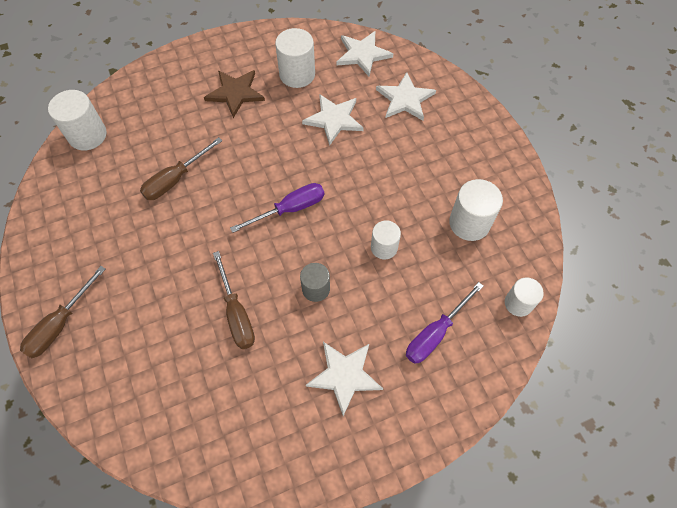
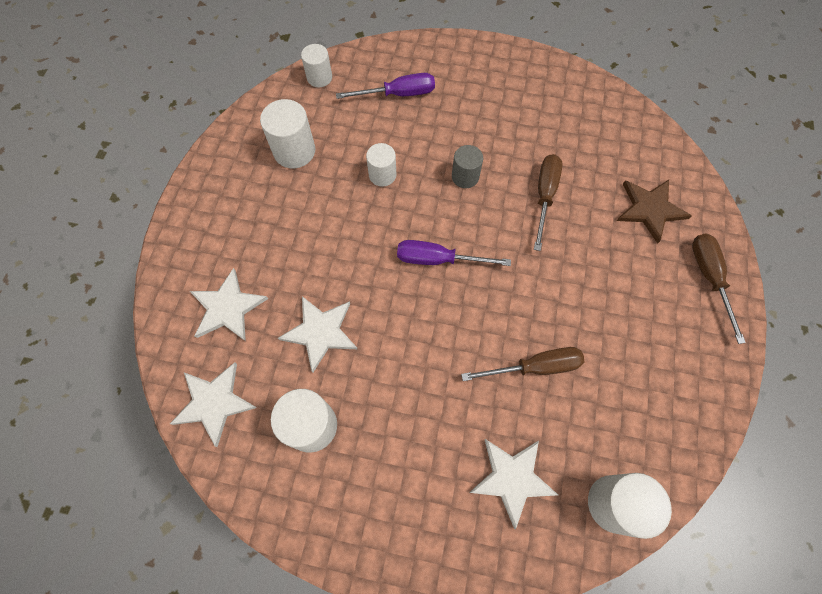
camera: 145 degrees left, 5 degrees up
(60, 324) = (709, 278): brown screwdriver -> brown screwdriver turned 75 degrees counterclockwise
(235, 93) = (402, 448): brown star -> brown star (650, 209)
(344, 375) = (487, 107): white star -> white star (512, 478)

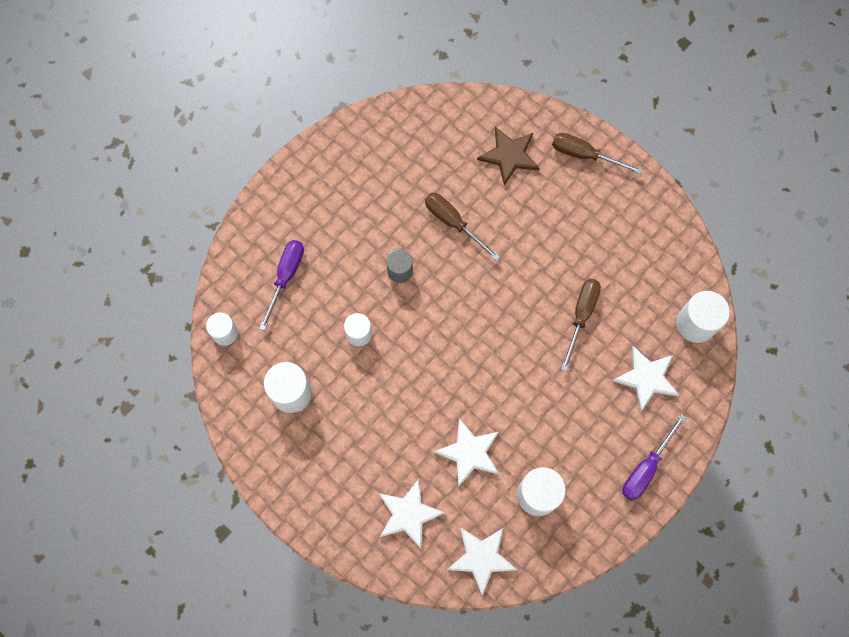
camera: 60 degrees left, 5 degrees up
(438, 259) = (460, 333): purple screwdriver -> purple screwdriver (646, 468)

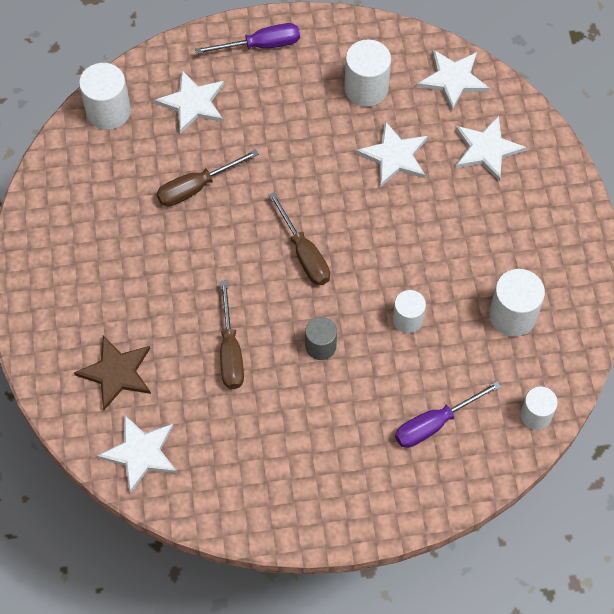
camera: 140 degrees left, 10 degrees down
(449, 122) = (140, 453): none -> white star
(584, 155) = (47, 318): brown screwdriver -> brown screwdriver (304, 254)

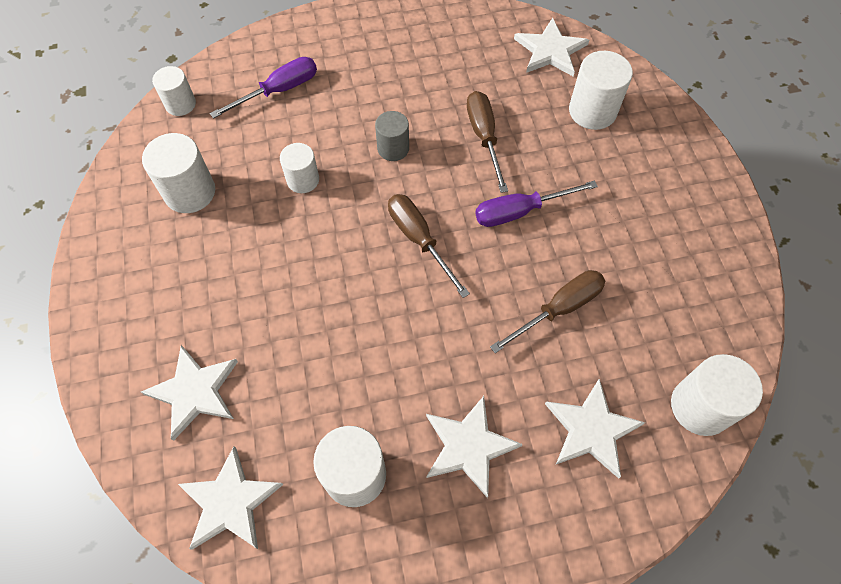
camera: 175 degrees right, 0 degrees up
(116, 372) = (592, 111): brown star -> white cylinder
(261, 45) = (514, 539): purple screwdriver -> purple screwdriver (520, 211)
(394, 156) = (316, 372): white star -> white star (469, 446)

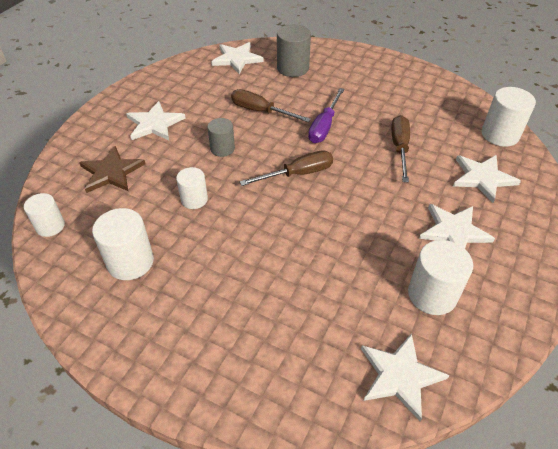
camera: 50 degrees left, 15 degrees down
(194, 392) = (295, 349): white star -> white star (154, 124)
(279, 91) = (111, 172): purple screwdriver -> brown star
(419, 240) = (298, 174): brown screwdriver -> brown screwdriver turned 150 degrees clockwise
(592, 111) = (293, 68): white cylinder -> grey cylinder

